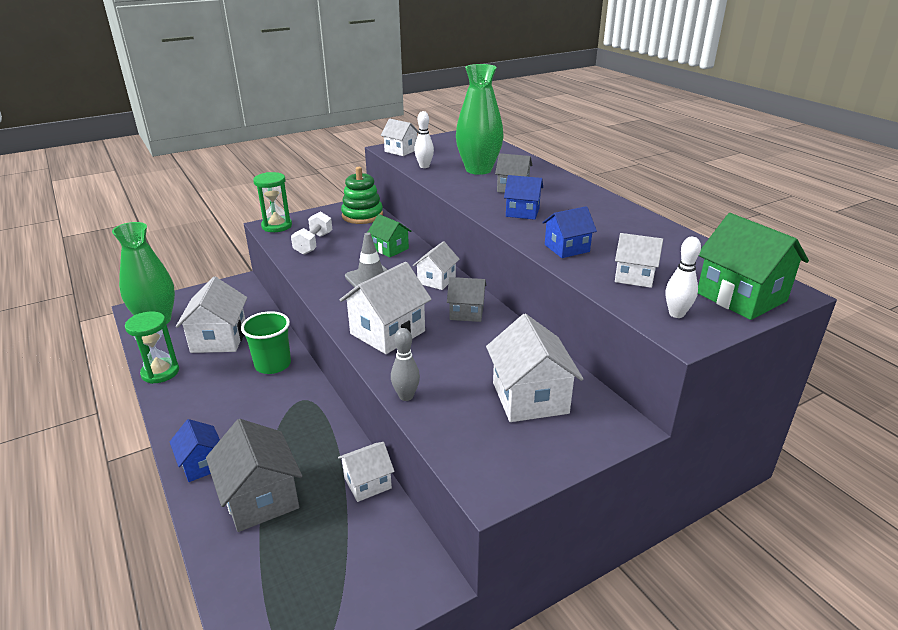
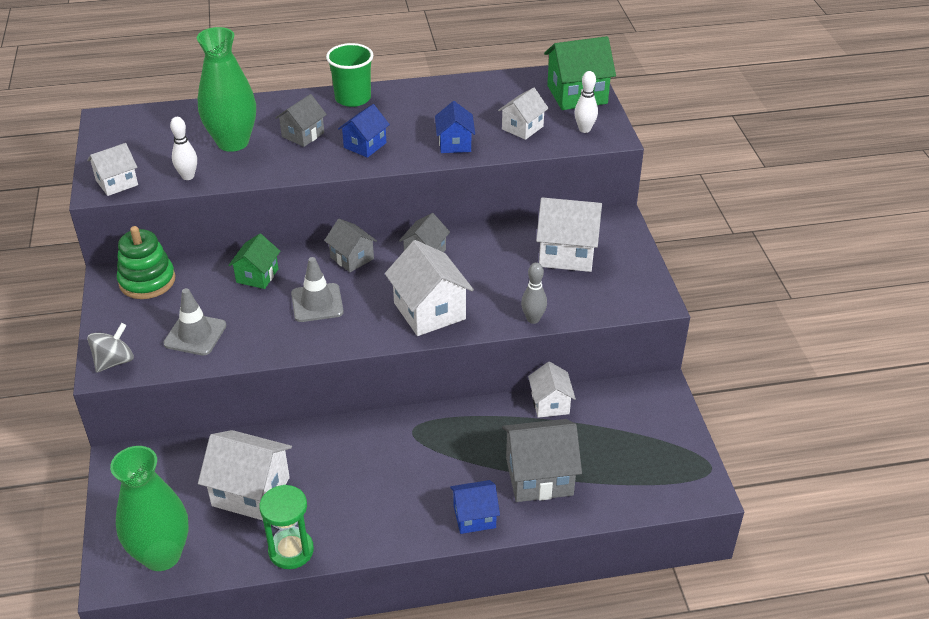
camera: 70 degrees left, 10 degrees up
(273, 364) = (335, 447): green cup -> green cup (353, 98)
(277, 226) = (114, 361): green hourglass -> grey spinning top
(313, 244) = (195, 334): white dumbbell -> grey traffic cone
(390, 249) = (257, 276): green house -> green house turned 45 degrees counterclockwise
(436, 280) = (352, 258): white house -> grey house

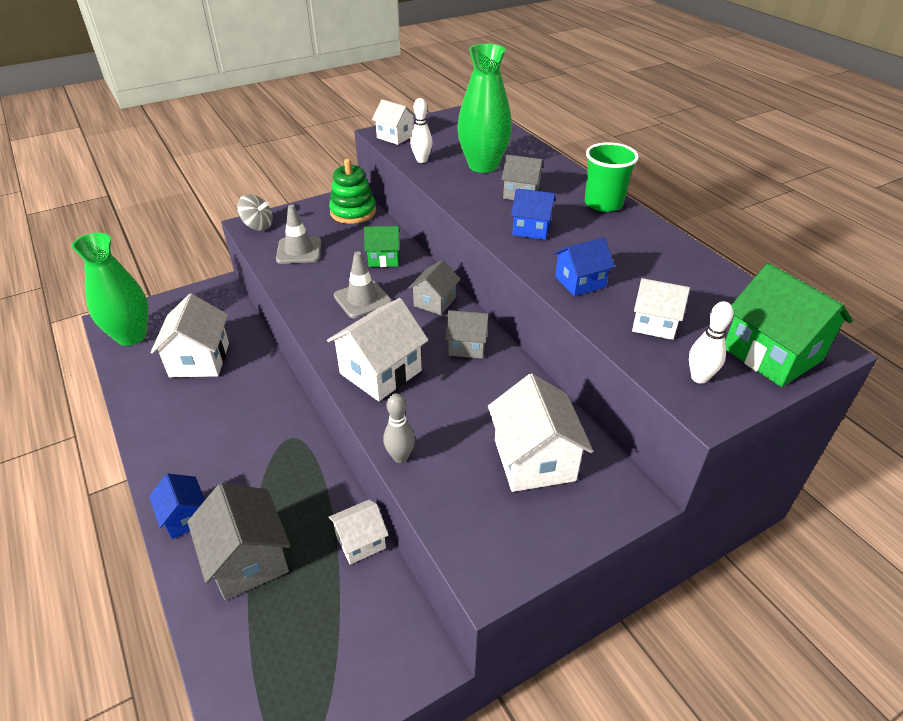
camera: 70 degrees right, 0 degrees up
(291, 551) = (137, 402): green hourglass -> none

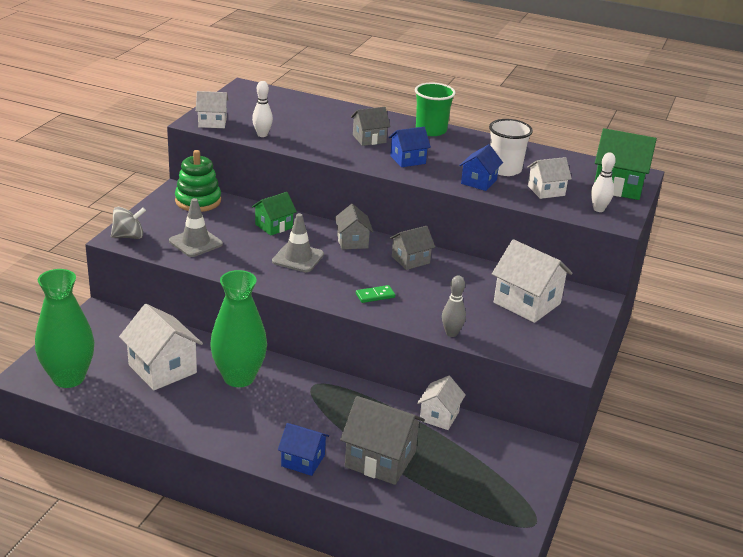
camera: 40 degrees left, 10 degrees down
(380, 372) = (375, 295): white house -> green domino
(483, 166) = (314, 127): green vase -> green vase (239, 377)
(634, 277) = (504, 169): none -> white cup

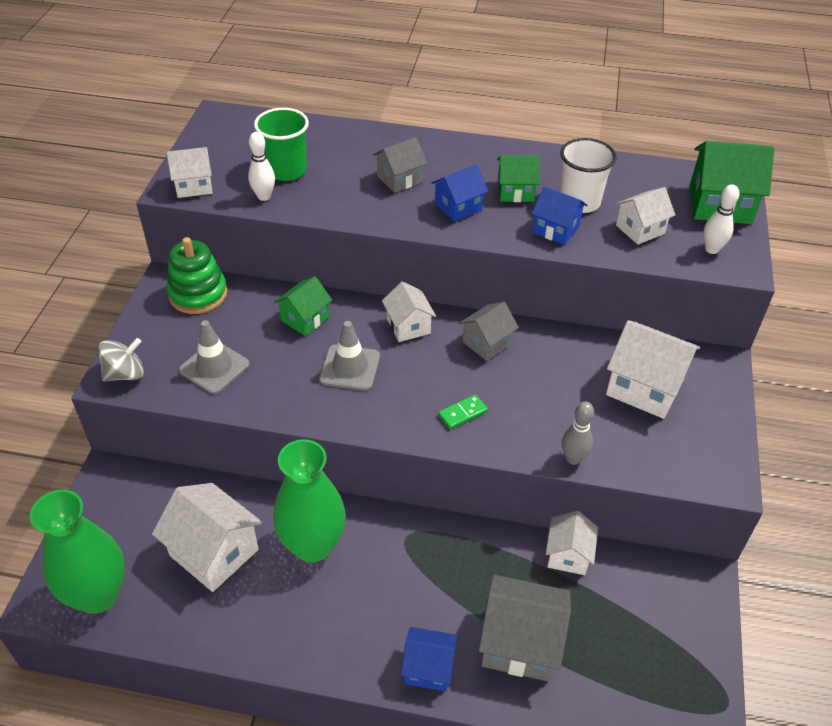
camera: 10 degrees left, 15 degrees up
(352, 241) = (408, 326): grey house -> white house
(431, 130) = (470, 150): green cup -> green cup (286, 170)
(456, 157) = (515, 191): none -> green house
(479, 182) = (556, 229): blue house -> blue house turned 75 degrees counterclockwise

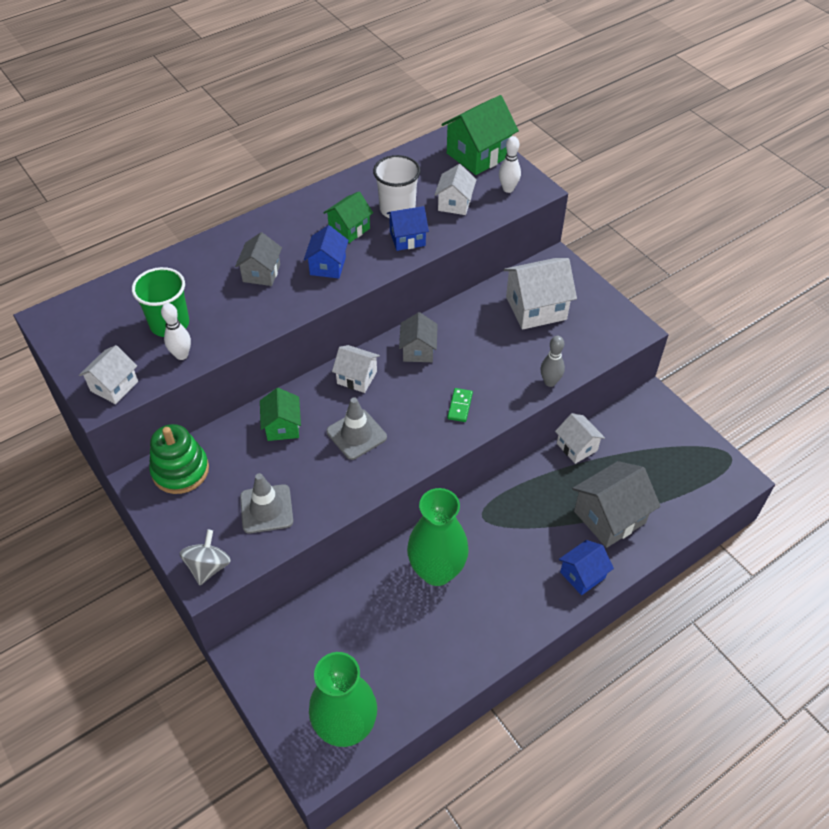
camera: 45 degrees left, 5 degrees up
(214, 552) = (383, 632): white house -> none

